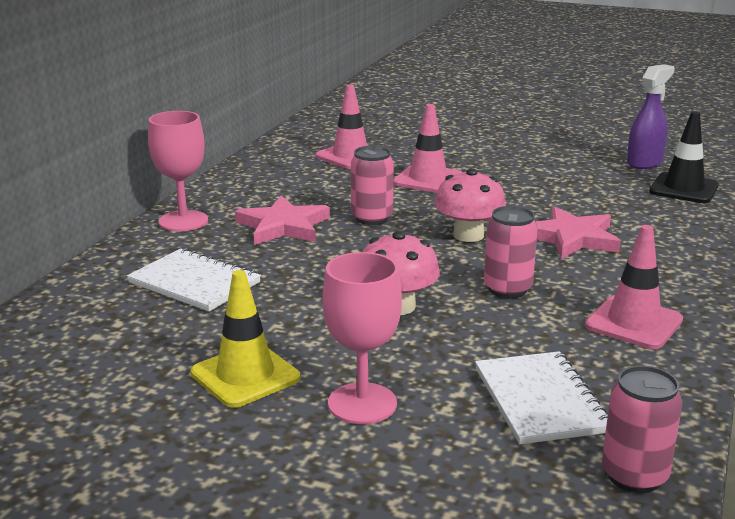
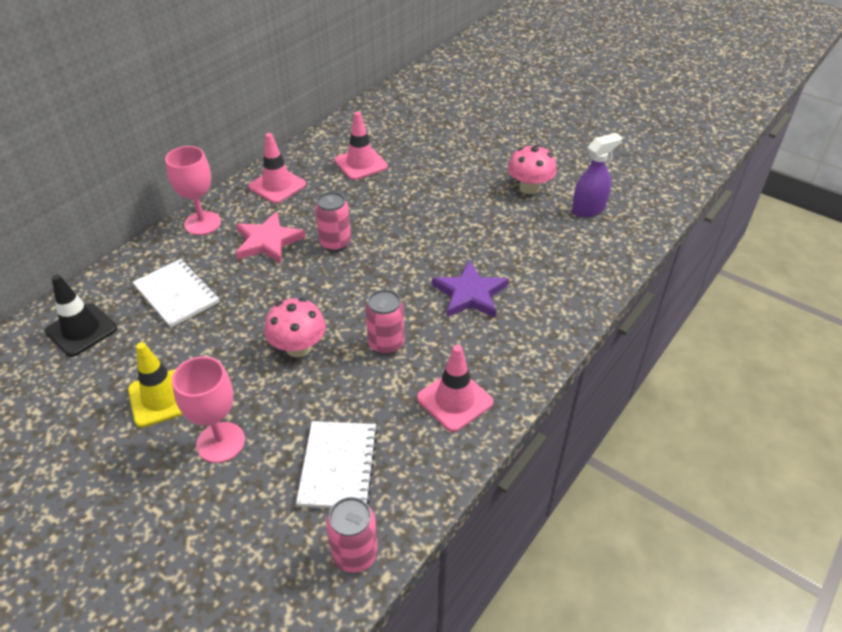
camera: 15 degrees right, 20 degrees up
(428, 179) = (403, 203): pink traffic cone -> pink traffic cone (277, 186)
(468, 235) = (394, 276): pink mushroom -> pink mushroom (529, 188)
(571, 238) = (469, 294): pink star -> purple star
(683, 189) = (598, 248): black traffic cone -> black traffic cone (81, 330)

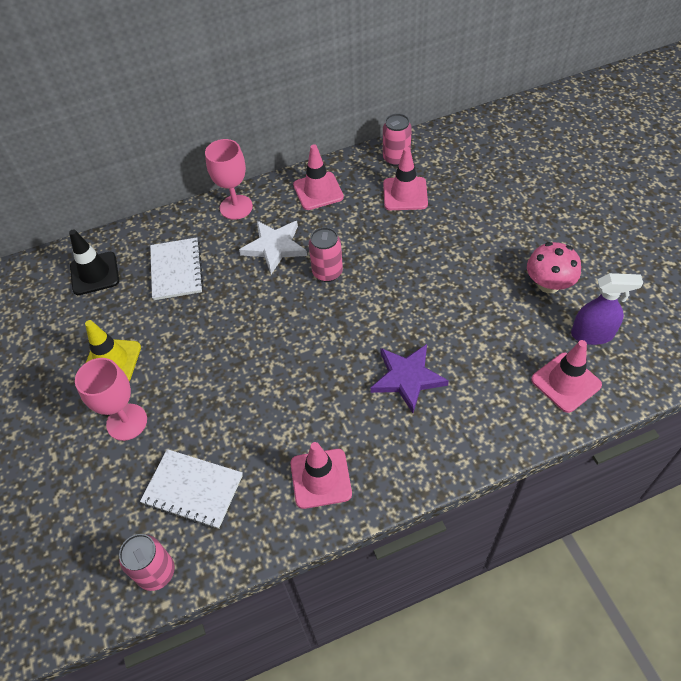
camera: 35 degrees right, 10 degrees up
(268, 241) = (274, 247): pink star -> white star
(298, 347) = (233, 364): pink mushroom -> none
(338, 466) = (193, 489): white notebook -> white notebook turned 75 degrees clockwise
(386, 344) = (302, 395): pink can -> pink can (396, 159)
(595, 248) = (566, 382): none -> pink traffic cone

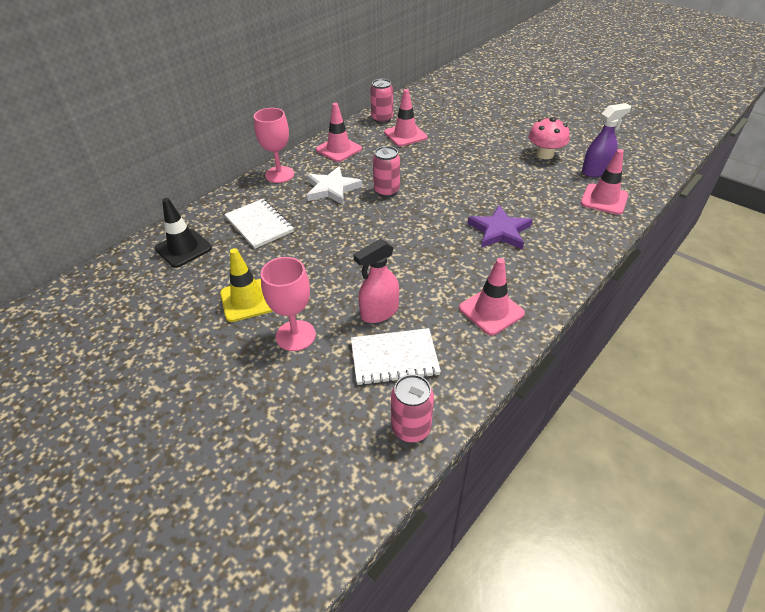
camera: 30 degrees left, 10 degrees down
(215, 429) = (379, 312): none -> pink spray bottle

